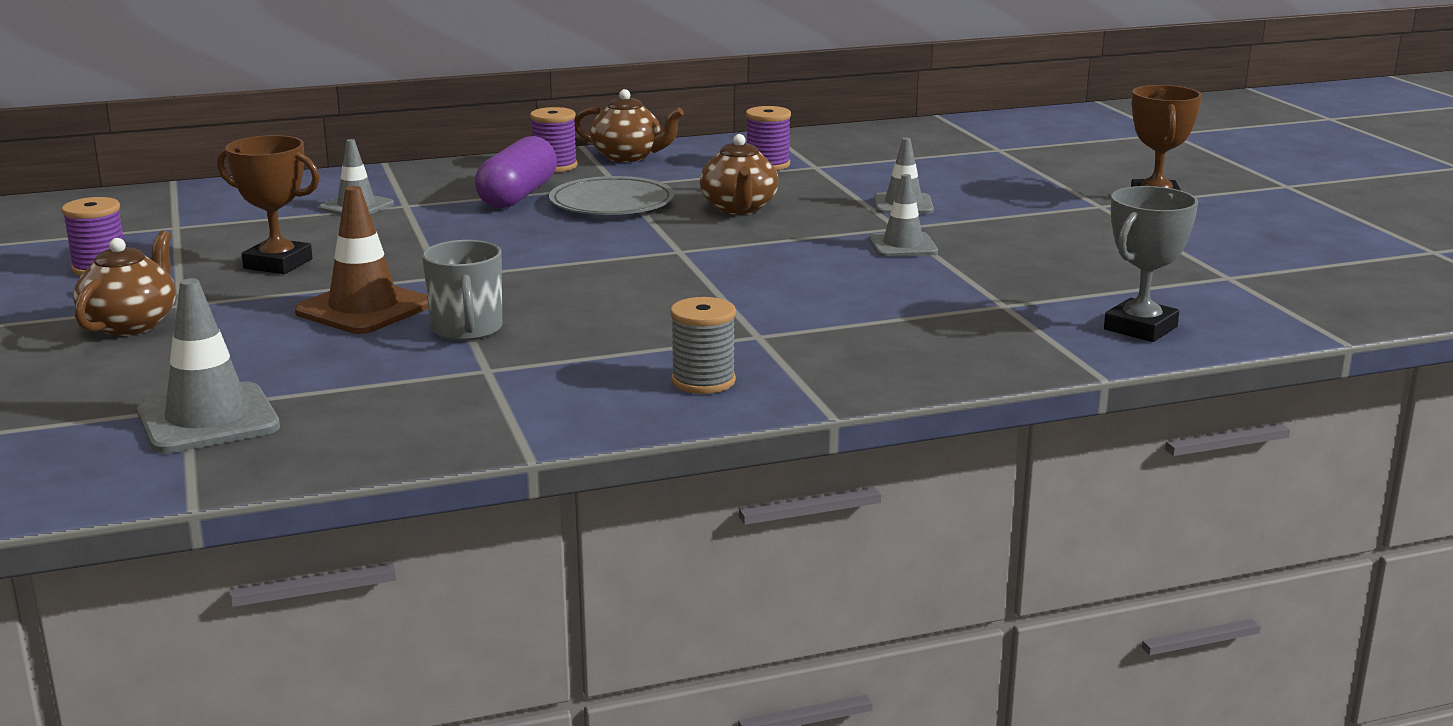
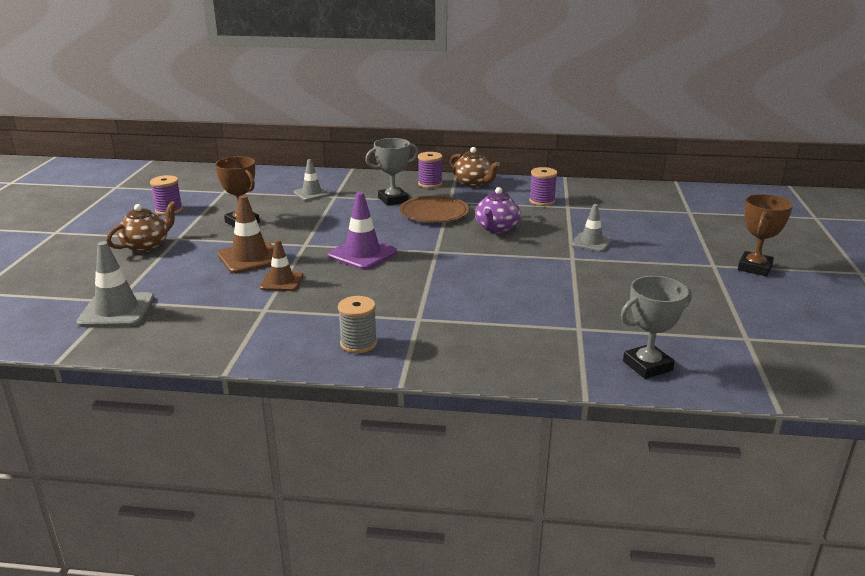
camera: 25 degrees right, 5 degrees up
(467, 330) = (281, 281): grey mug -> brown traffic cone
(518, 195) = (393, 200): purple capsule -> grey trophy
(560, 273) = (362, 254): none -> purple traffic cone
(612, 203) = (434, 213): grey plate -> brown plate
(739, 208) = (496, 228): brown teapot -> purple teapot
(903, 246) = (561, 272): grey traffic cone -> none

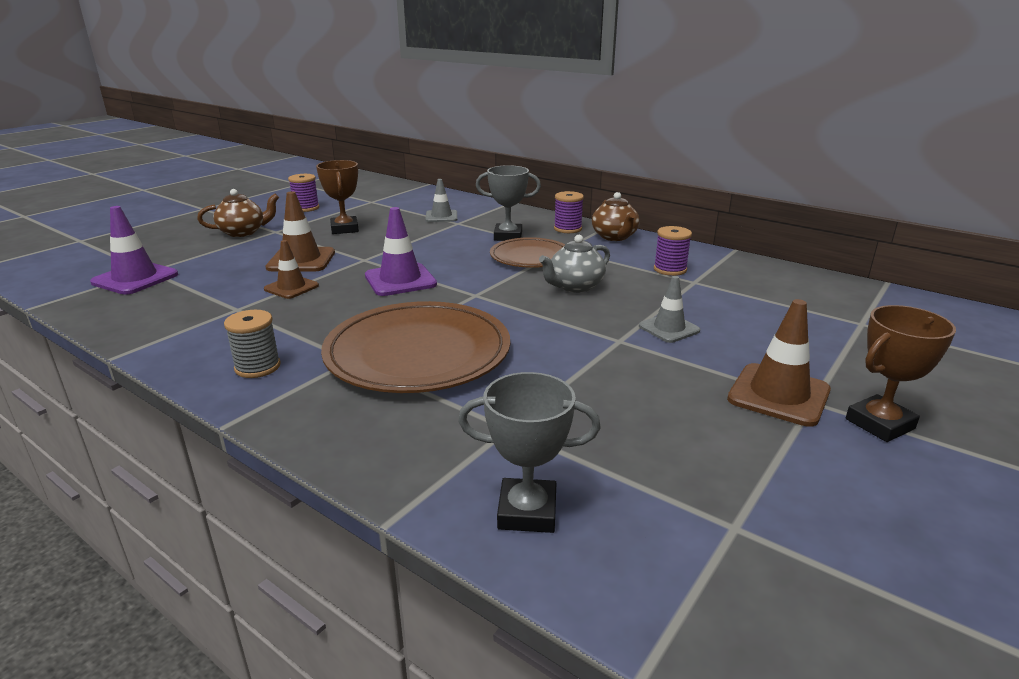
camera: 30 degrees right, 0 degrees up
(117, 311) = (135, 278): grey traffic cone -> purple traffic cone
(457, 301) = (418, 353): none -> brown plate
(496, 228) = (575, 286): purple teapot -> grey teapot
(694, 266) = (778, 395): none -> brown traffic cone

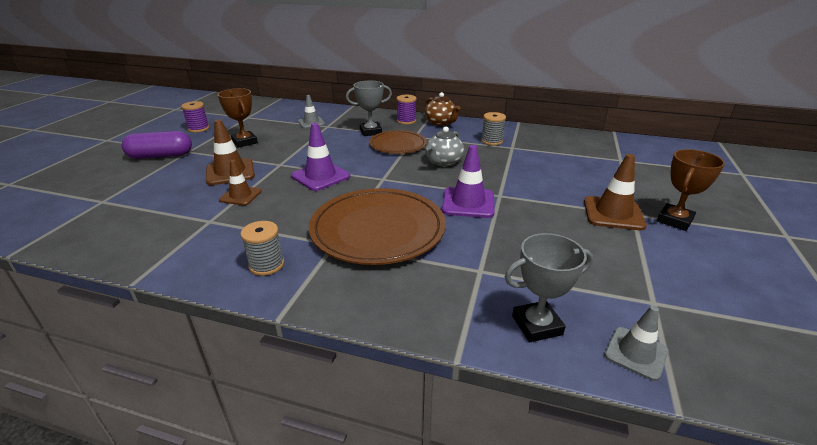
camera: 20 degrees left, 5 degrees up
(135, 278) = (95, 210): purple traffic cone -> purple traffic cone (468, 203)
(243, 232) = (161, 156): brown teapot -> purple capsule
(669, 328) = (522, 182): grey traffic cone -> grey traffic cone (636, 353)
(670, 269) = (492, 141): purple spool -> grey spool

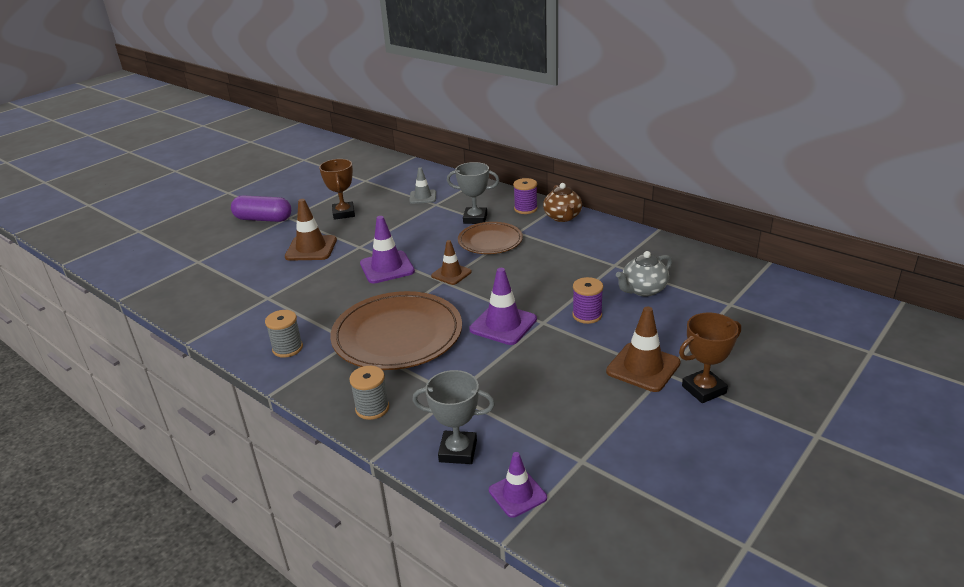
camera: 25 degrees right, 0 degrees up
(198, 129) = (311, 190): purple spool -> purple spool (587, 315)
(240, 196) = (305, 276): brown traffic cone -> brown traffic cone (451, 274)
(443, 162) = (520, 271): grey teapot -> grey teapot (643, 290)
(492, 141) = (599, 252): grey spool -> grey spool (372, 408)
(636, 353) = (517, 494): grey traffic cone -> purple traffic cone

